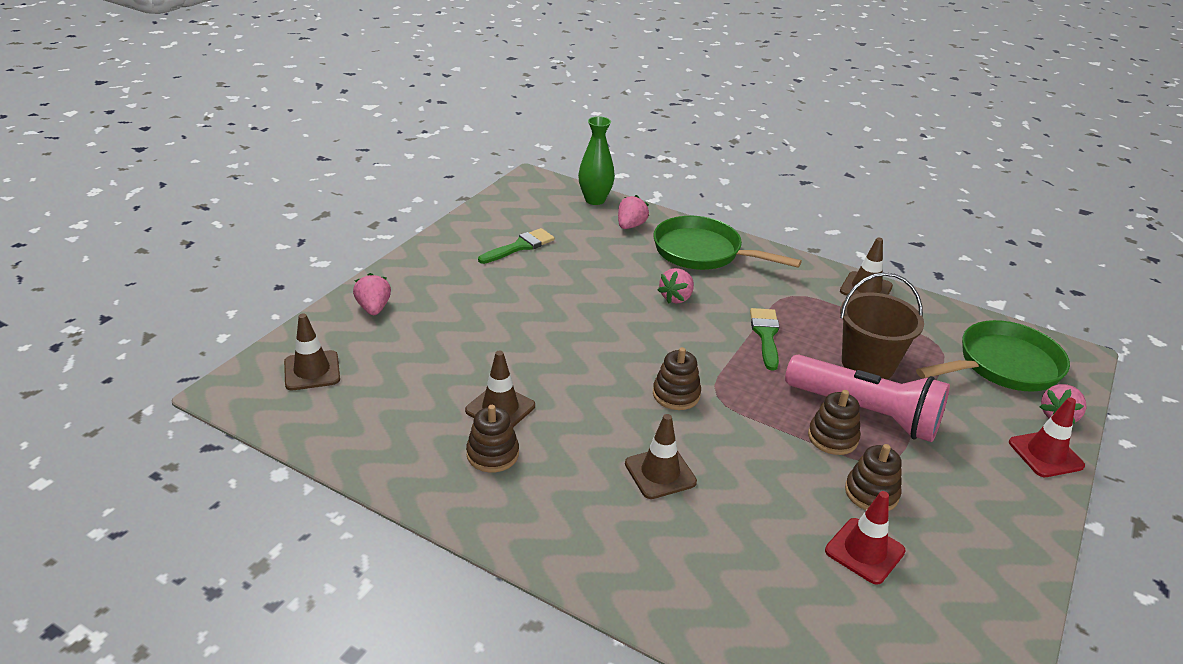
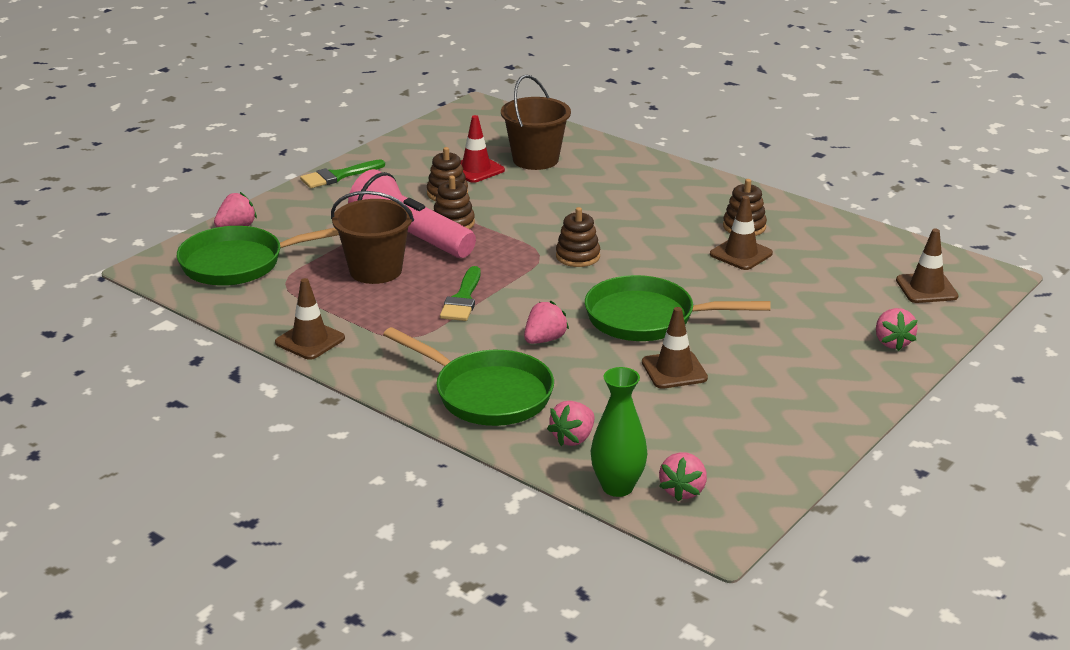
camera: 170 degrees left, 5 degrees down
(520, 246) = (731, 412): green brush -> green brush (338, 176)
(553, 199) = (683, 490): none -> pink strawberry
(591, 322) = (648, 318): none -> green pan
(660, 473) = (609, 211): brown traffic cone -> brown traffic cone (674, 370)
(793, 585) = (535, 159): none -> brown bucket
(1045, 454) = (281, 206): red traffic cone -> none

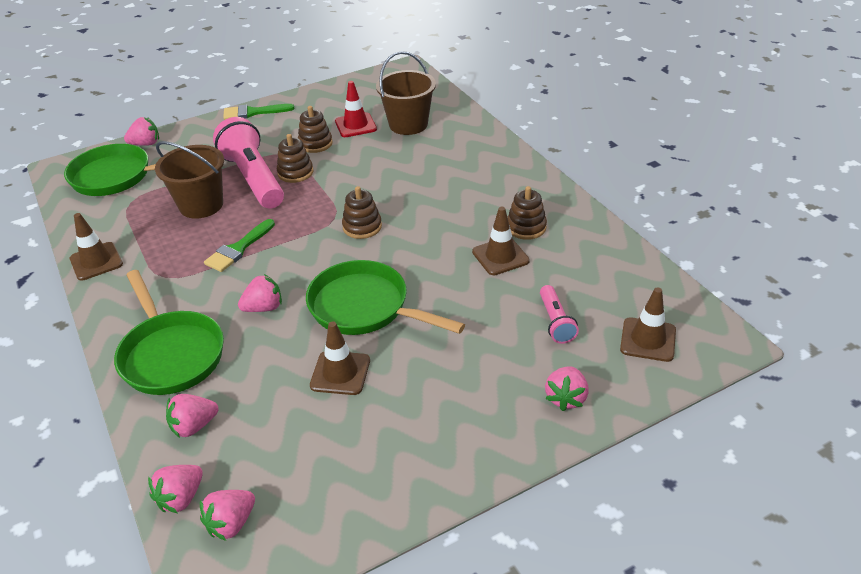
camera: 25 degrees right, 10 degrees up
(617, 487) = (181, 498): green vase -> pink strawberry
(836, 292) = (555, 322): none -> pink flashlight

